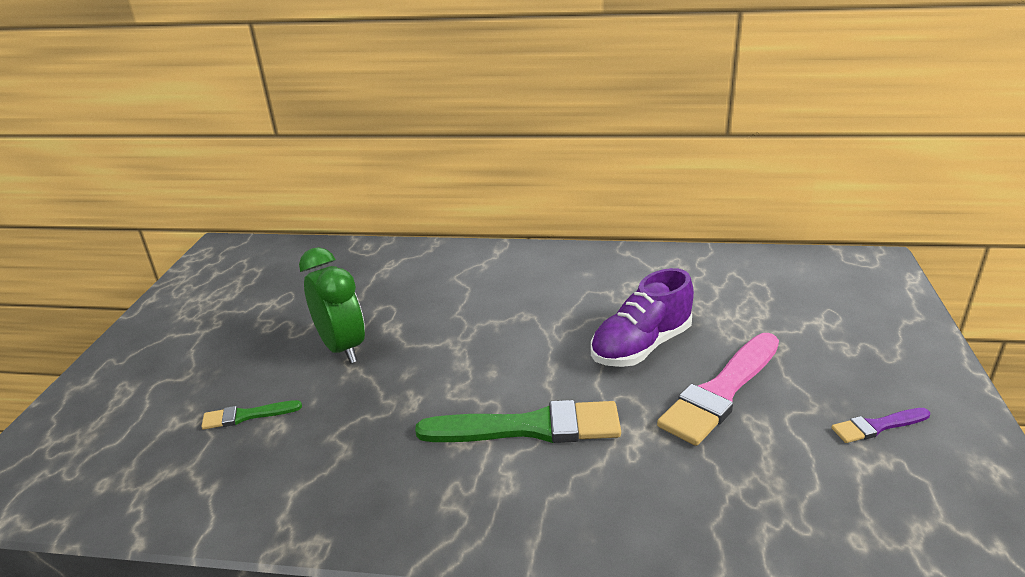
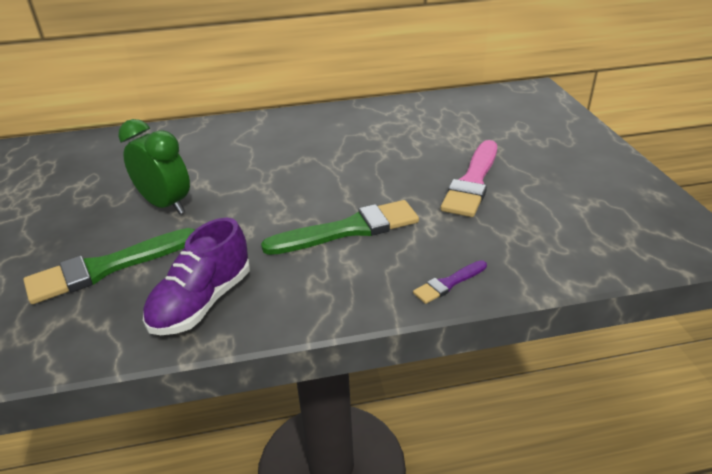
camera: 20 degrees left, 5 degrees up
(247, 415) = (107, 268): green brush -> green brush, size x2.01
(641, 346) = (403, 164): purple shoe -> purple shoe (202, 302)
(877, 426) = (580, 184): purple brush -> purple brush (448, 283)

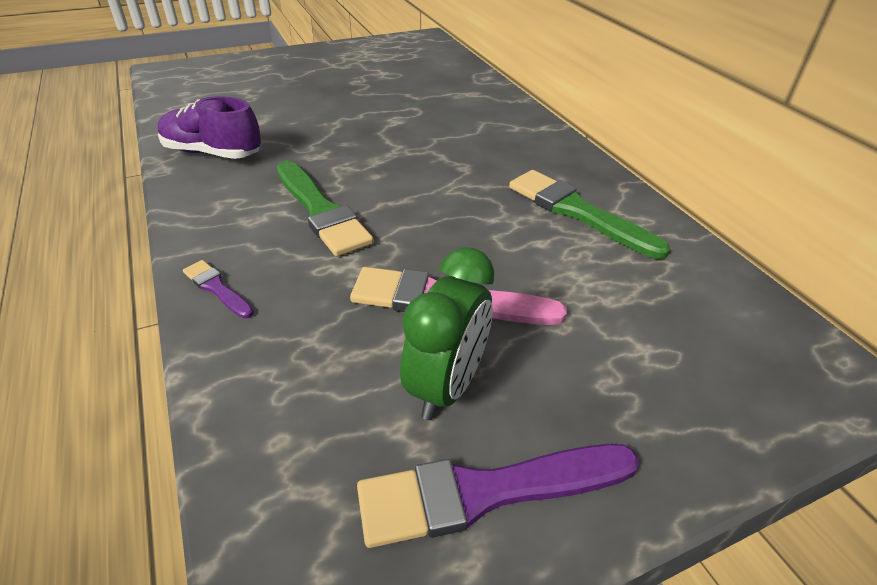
camera: 75 degrees right, 5 degrees up
(107, 268) = (263, 108): green brush -> green brush (577, 212)
(165, 205) = (355, 112): green clock -> green clock (446, 386)
(617, 185) = (486, 492): none -> purple brush

